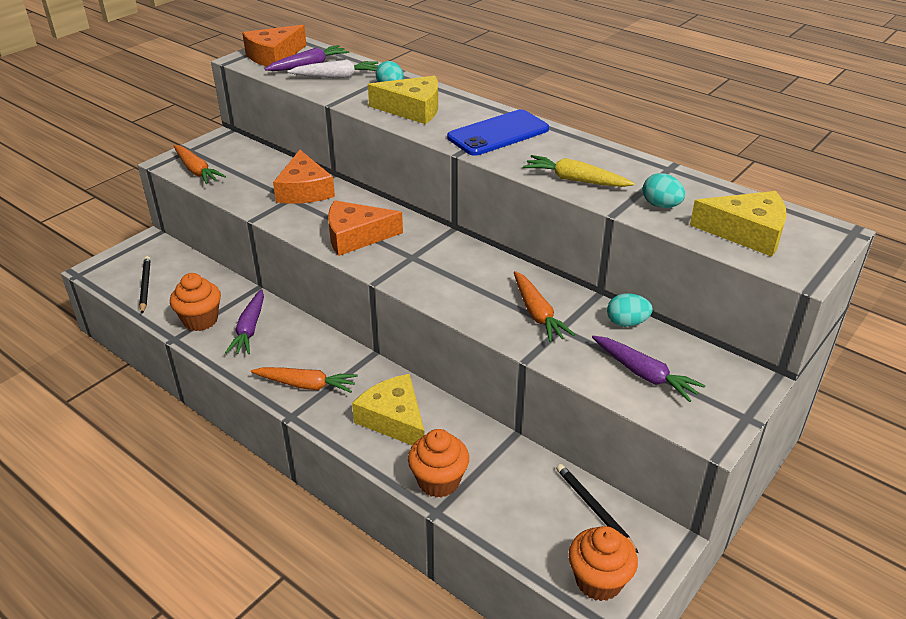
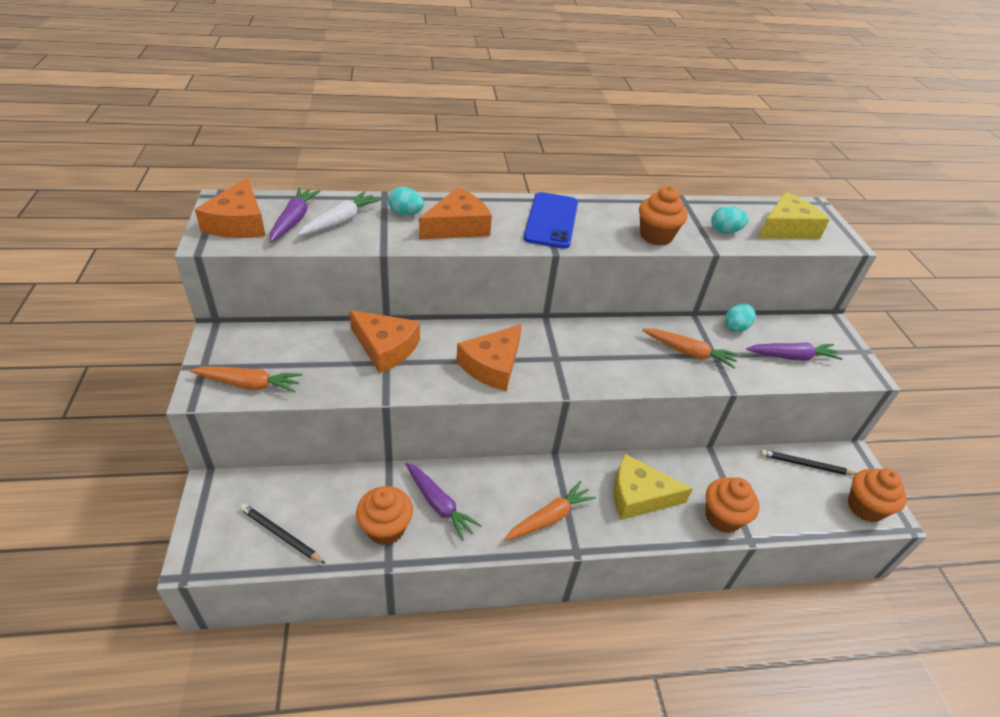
camera: 50 degrees left, 5 degrees up
(412, 109) = (457, 226): yellow cheese -> orange cheese
(575, 180) = (656, 236): yellow carrot -> orange cupcake

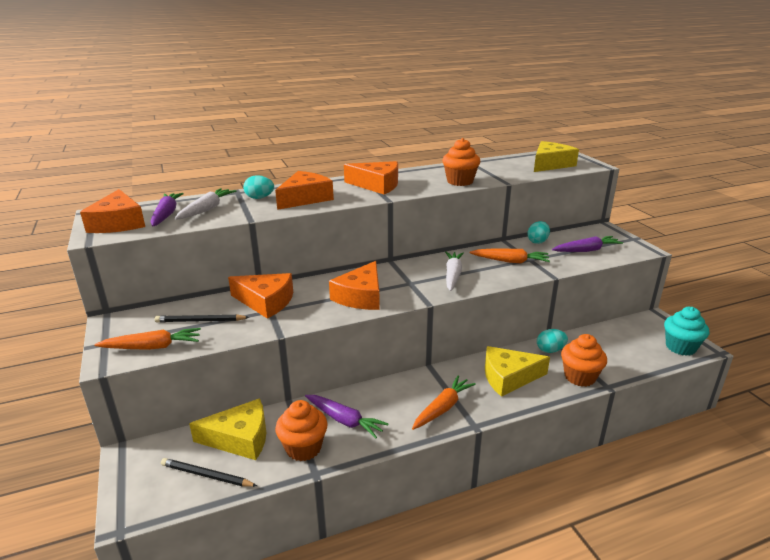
camera: 10 degrees left, 15 degrees down
(325, 498) = (240, 438): none -> yellow cheese
(551, 220) = (377, 185): blue phone -> orange cheese
(610, 358) = (453, 275): none -> white carrot
(725, 231) = (508, 172): turquoise egg -> turquoise egg (550, 350)
(805, 465) = (624, 330): black pencil -> black pencil (200, 321)
(864, 507) = (680, 347): orange cupcake -> turquoise cupcake

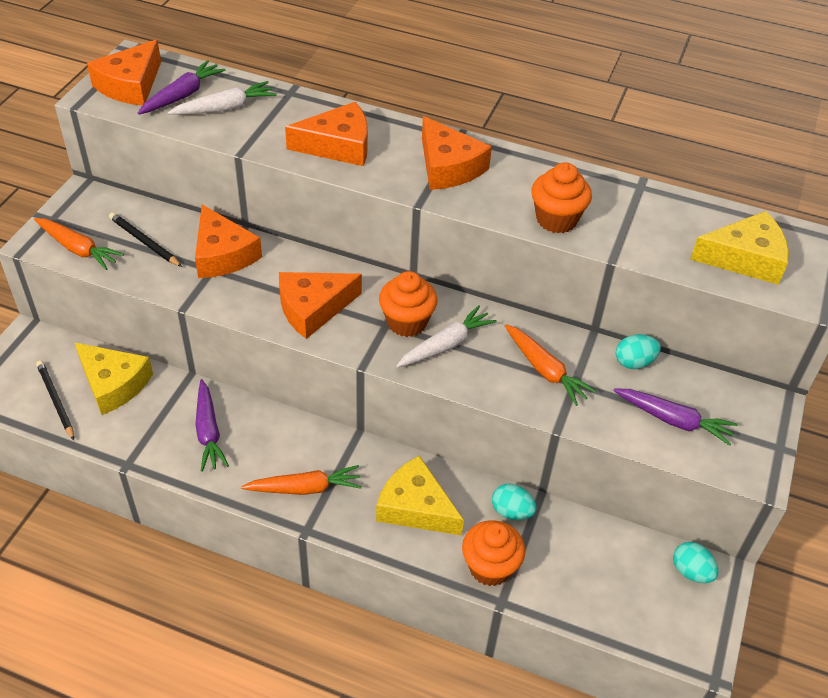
camera: 40 degrees right, 20 degrees up
(259, 198) = (297, 117): turquoise egg -> turquoise egg (691, 571)
(303, 448) = (146, 433): orange cupcake -> orange cupcake (407, 322)
(680, 347) = (677, 632): turquoise cupcake -> none

